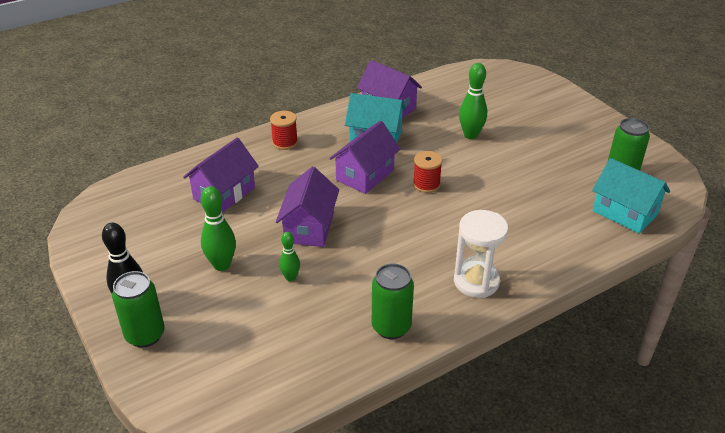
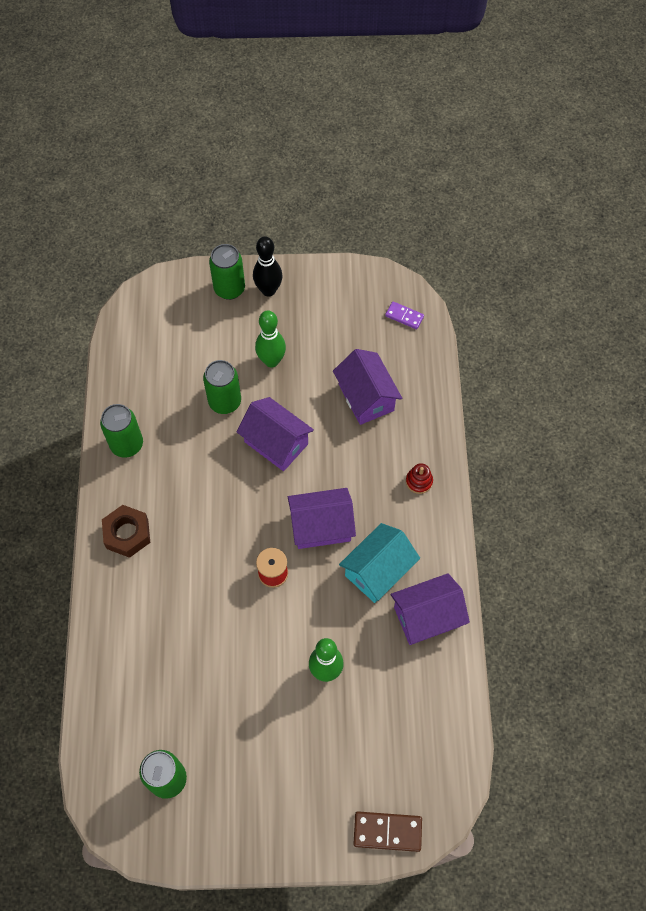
camera: 120 degrees right, 25 degrees up
(119, 200) = (404, 316): none -> purple domino
(285, 142) = (419, 481): red spool -> red stacking toy
(290, 278) = (225, 402): green bowling pin -> green can
(365, 175) = (321, 526): purple house -> purple house turned 75 degrees counterclockwise
(476, 282) = (127, 534): white hourglass -> brown nut
(537, 82) = (387, 832): none -> brown domino
(624, 213) = (116, 729): turquoise house -> none

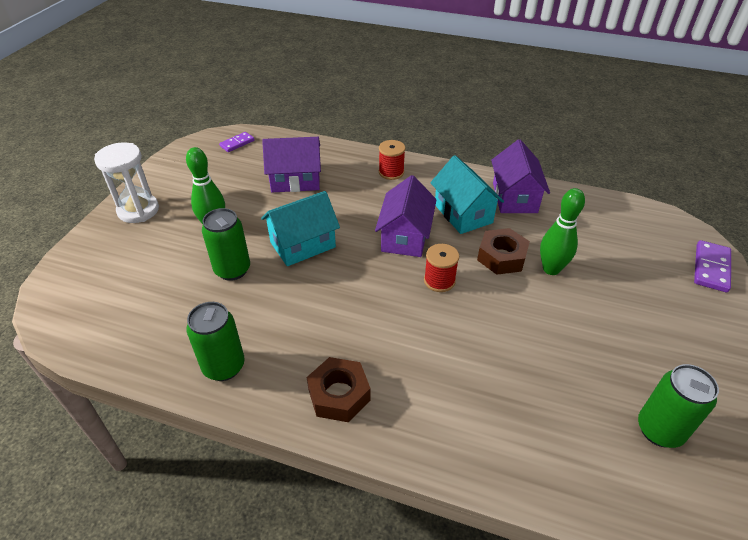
camera: 70 degrees left, 20 degrees down
(229, 289) = (110, 235): green can -> none
(268, 290) = (138, 210): black bowling pin -> white hourglass
(276, 443) = (303, 245): purple house -> turquoise house
(326, 621) = (501, 257): none -> brown nut
(387, 832) = (711, 268): brown domino -> purple domino
(419, 481) = (391, 172): red stacking toy -> red spool

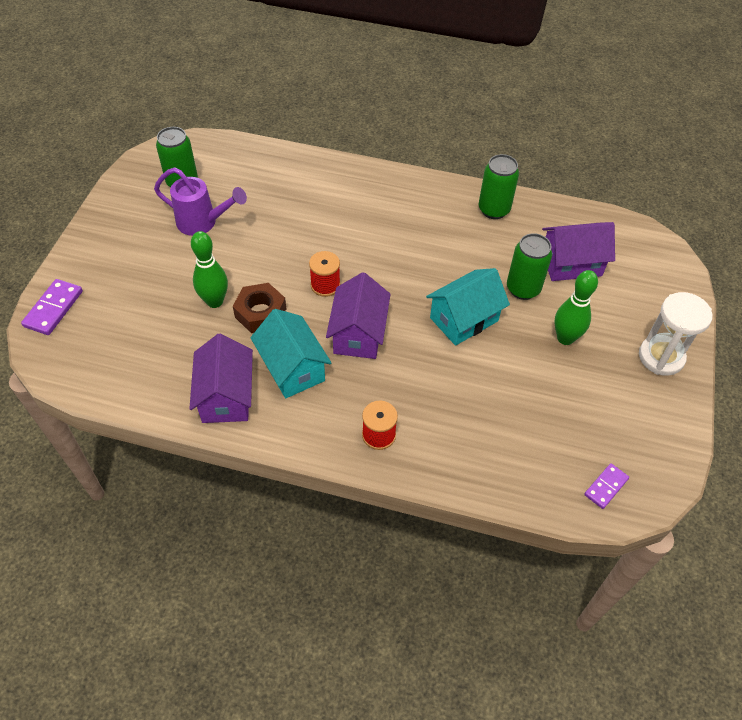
camera: 175 degrees right, 10 degrees up
(295, 180) = (499, 414): purple house -> purple house (571, 264)
(339, 395) = (403, 195): brown nut -> none
(600, 361) = (203, 223): none -> purple watering can

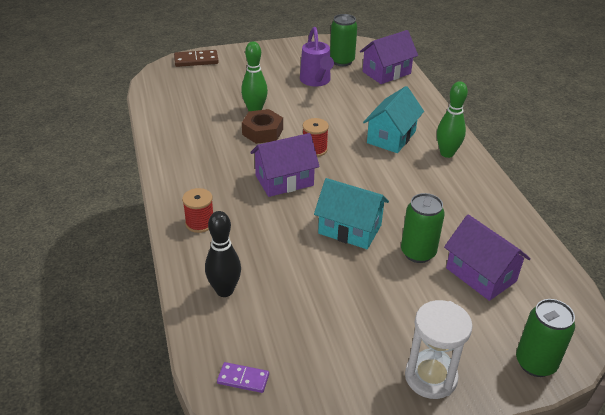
camera: 60 degrees right, 15 degrees down
(53, 309) = (196, 60): purple domino -> brown domino
(226, 396) = (181, 144): purple house -> purple house (386, 72)
(292, 368) = (227, 162): turquoise house -> turquoise house (391, 137)
(490, 455) = (224, 290): none -> black bowling pin
(494, 210) = (488, 206): green can -> green can (535, 363)
(565, 338) = (388, 298): green bowling pin -> green bowling pin (447, 153)

